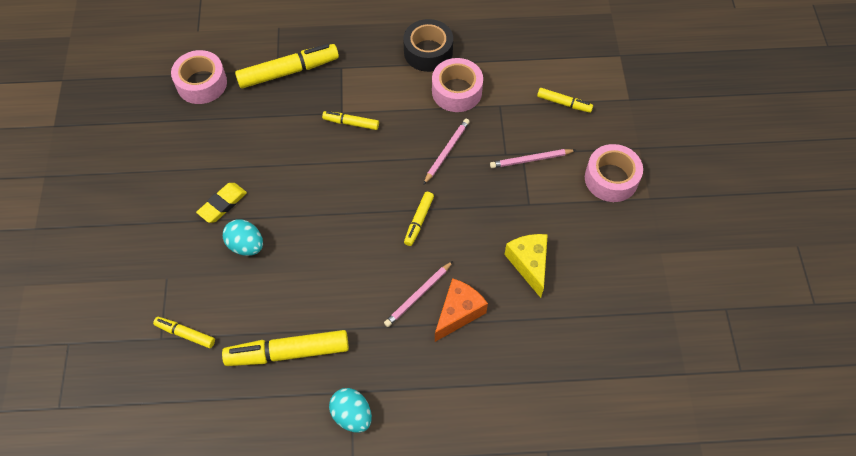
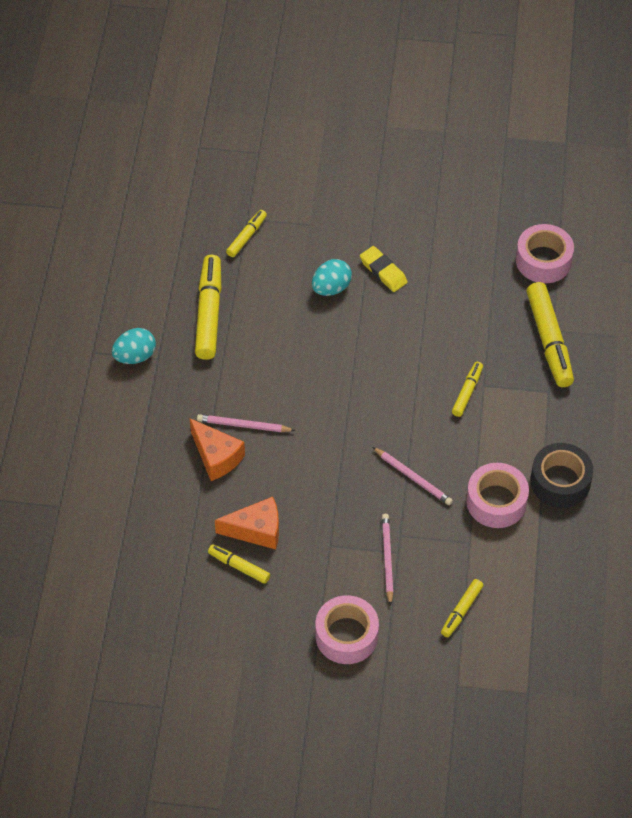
camera: 100 degrees right, 5 degrees down
(418, 295) = (243, 425): pink pencil -> pink pencil turned 45 degrees counterclockwise
(419, 221) = (329, 438): yellow marker -> yellow marker (239, 567)
(529, 264) = (256, 530): yellow cheese -> orange cheese

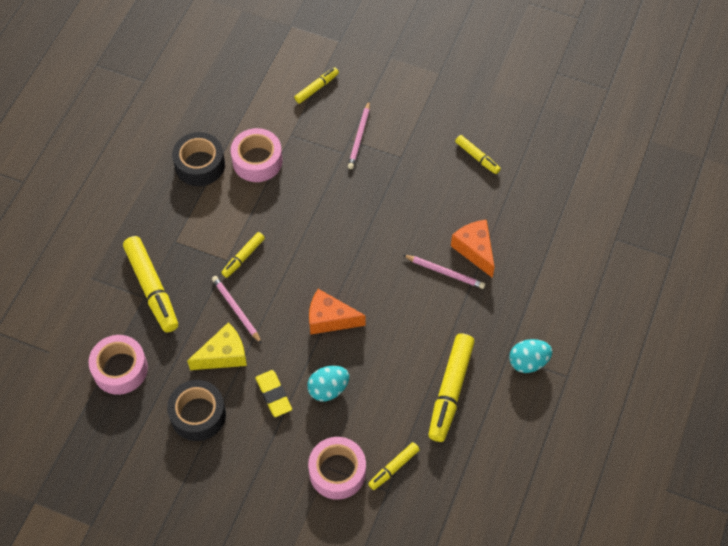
camera: 165 degrees left, 5 degrees up
(256, 530) = (456, 182): orange cheese -> orange cheese (330, 319)
(346, 635) = (408, 90): pink tape -> pink tape (337, 472)
(413, 478) = (316, 195): pink pencil -> pink pencil (236, 310)
(447, 295) = (223, 355): none -> yellow cheese
(449, 239) = (198, 414): none -> black tape
(549, 340) = (152, 288): yellow marker -> yellow marker turned 150 degrees clockwise

